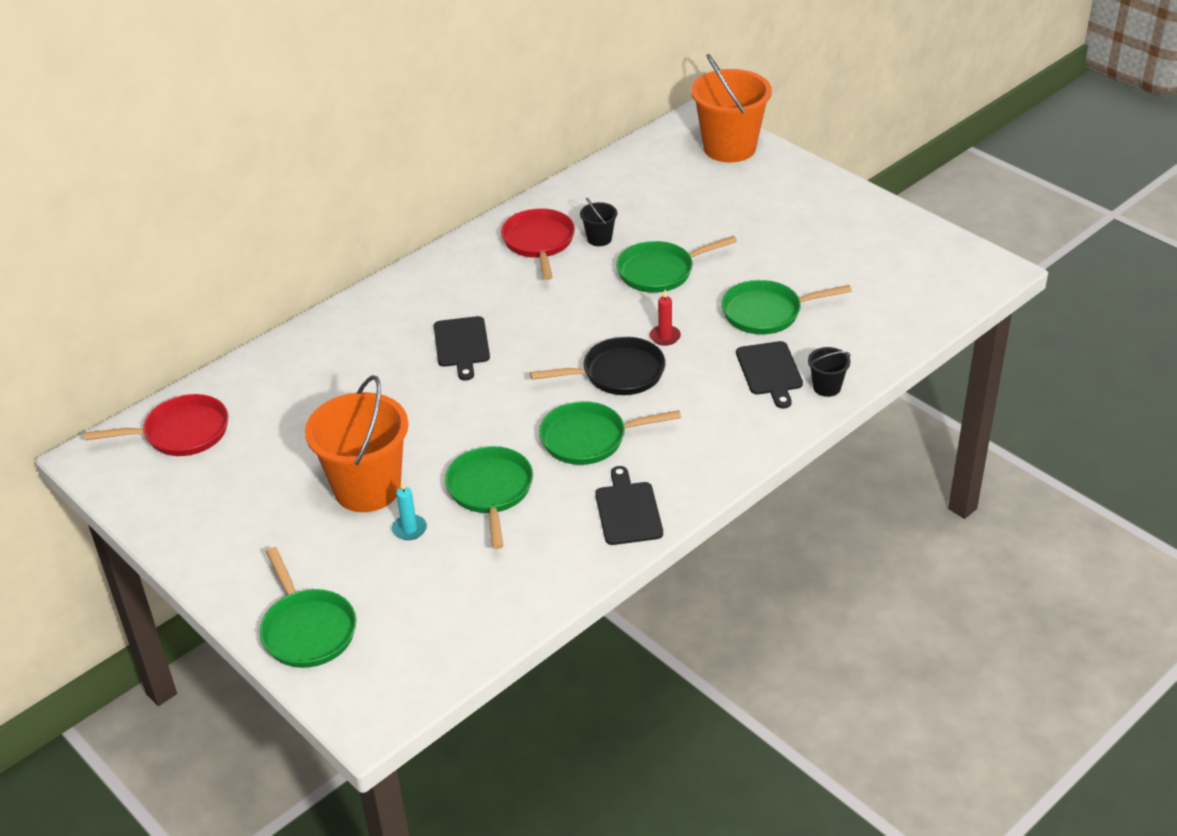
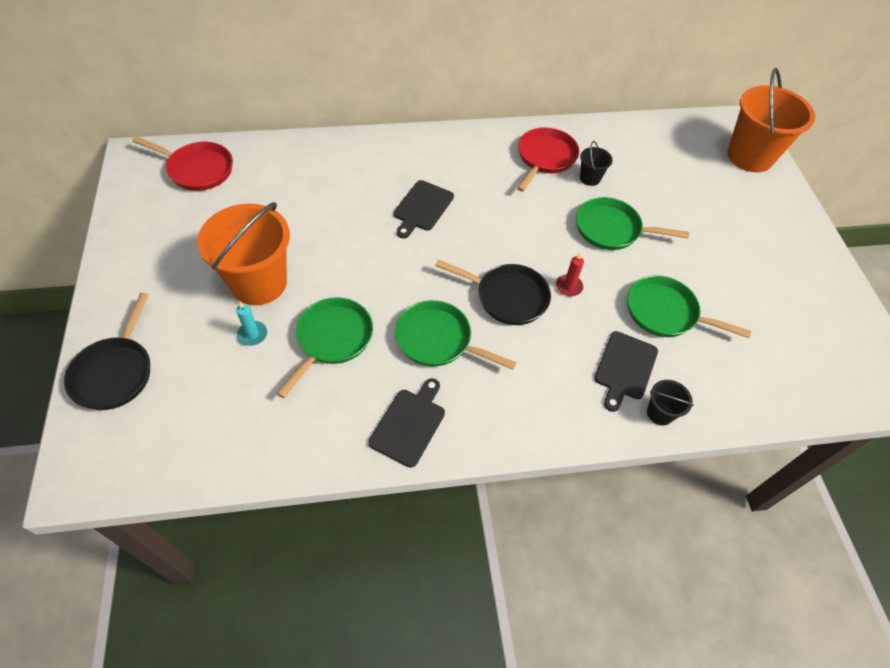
camera: 30 degrees right, 15 degrees up
(307, 629) = (115, 372): green pan -> black pan

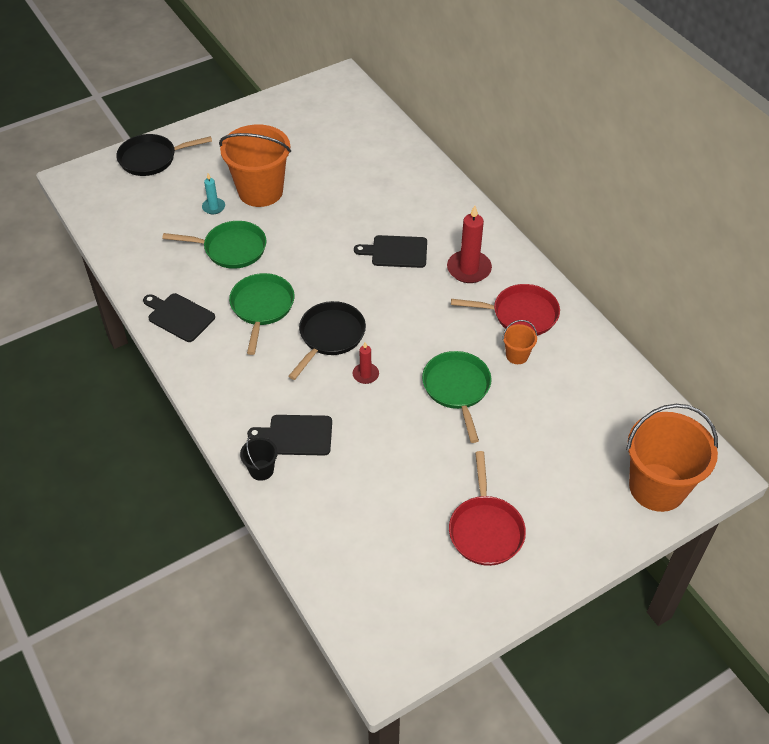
camera: 70 degrees right, 5 degrees down
(197, 169) = (350, 113): red pan -> red pan (485, 529)
(409, 424) = (179, 316): black cutting board -> black cutting board turned 150 degrees counterclockwise
(474, 168) = (469, 269): none -> red candle
(507, 297) = (330, 336): black pan -> black pan turned 150 degrees counterclockwise
(590, 178) = (517, 355): black bucket -> orange bucket
(665, 313) = (375, 452): green pan -> none

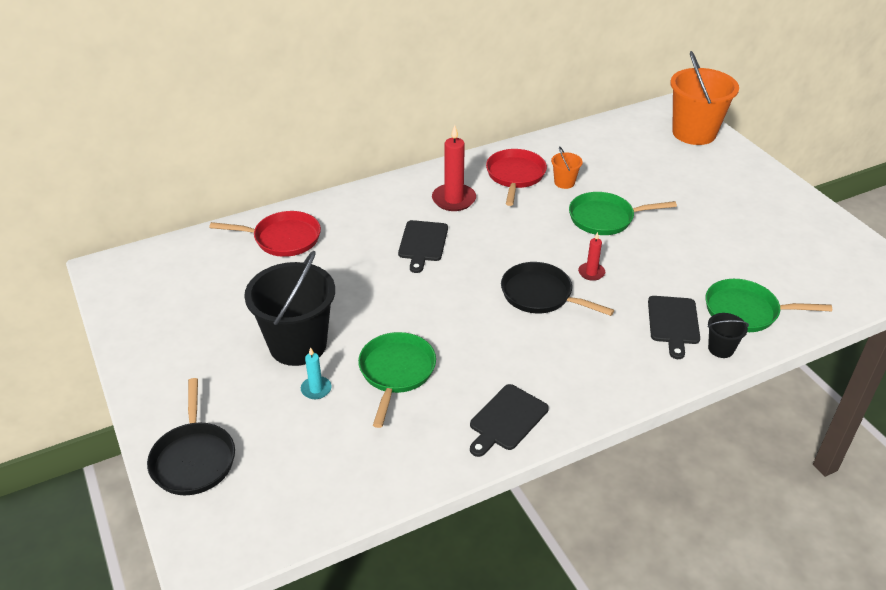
camera: 85 degrees left, 10 degrees down
(260, 191) = (298, 345): orange bucket -> black bucket
(262, 308) = (496, 346): green pan -> green pan (746, 311)
(485, 529) = (753, 215): red pan -> red pan (283, 238)

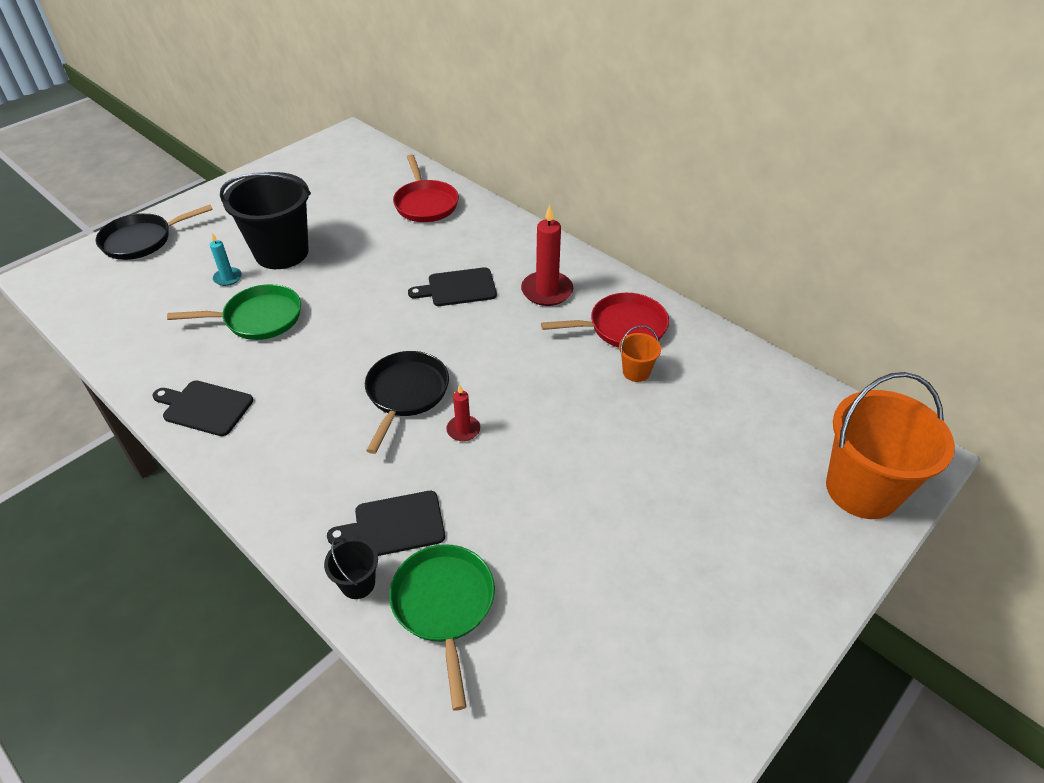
camera: 70 degrees right, 5 degrees up
(605, 218) = (581, 424): green pan -> none

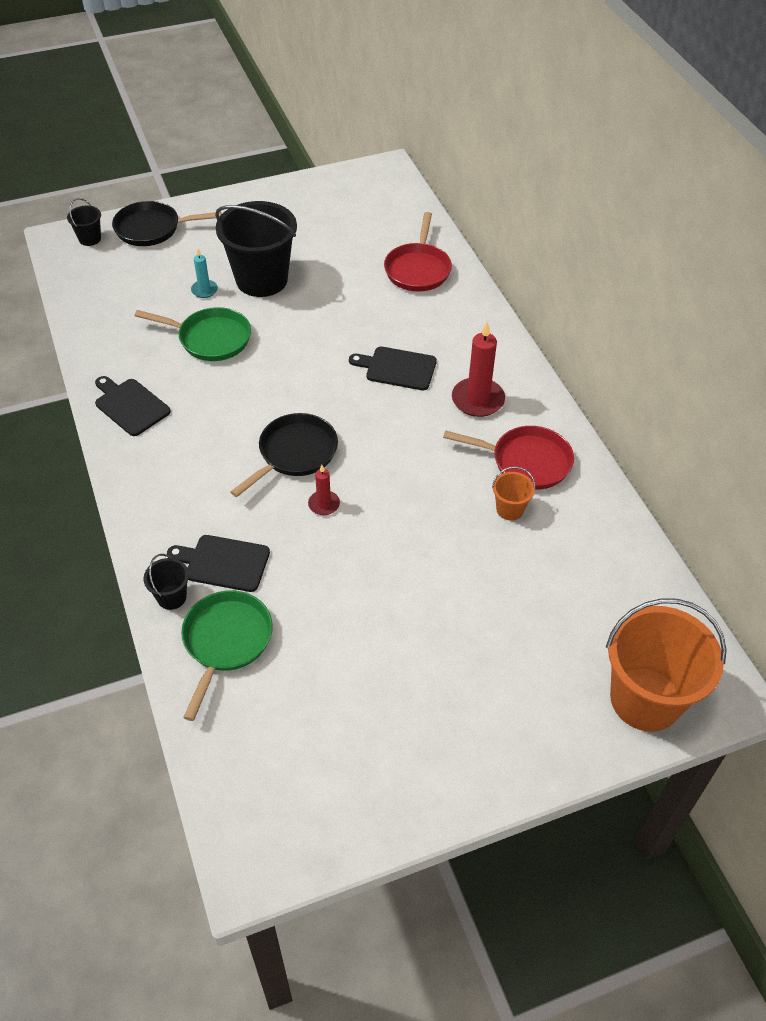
camera: 25 degrees right, 5 degrees up
(76, 267) = (90, 239): none -> black bucket

